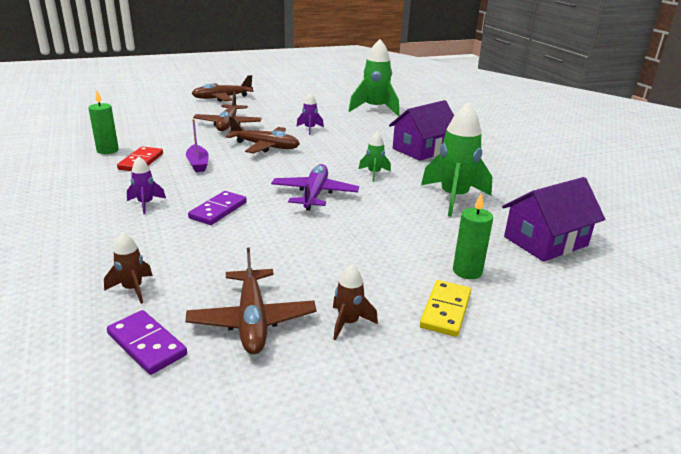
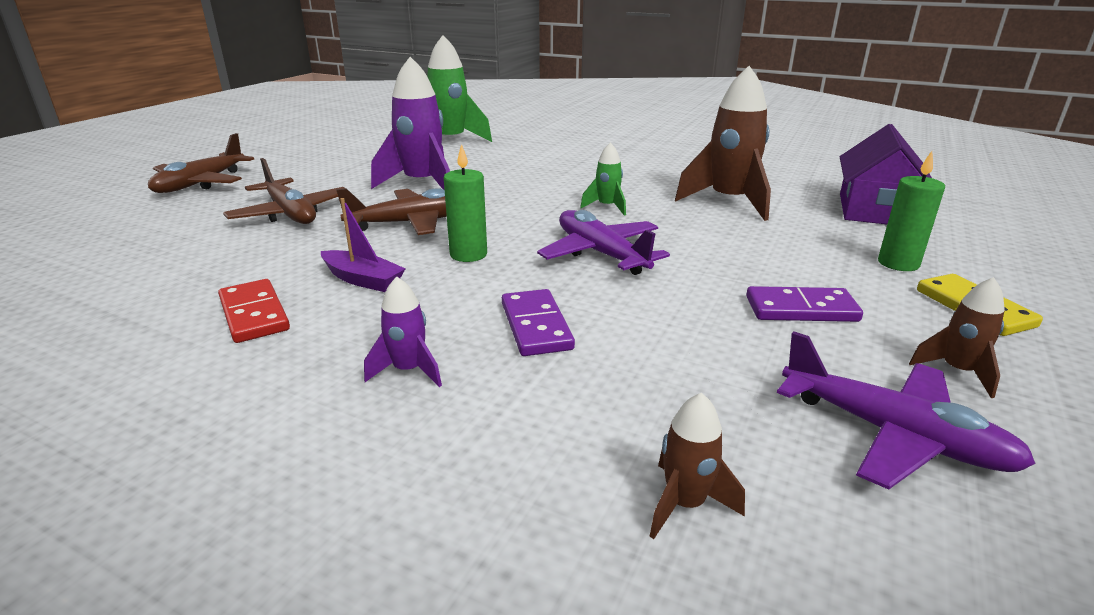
camera: 40 degrees left, 0 degrees up
(107, 150) = (142, 323): green candle -> green candle (468, 254)
(146, 344) = (890, 567): purple domino -> purple domino (801, 309)
(252, 320) = (893, 435): brown plane -> purple plane
(309, 129) = (422, 184): purple rocket -> purple rocket, size x2.02
(422, 149) = (594, 167): purple house -> none
(453, 198) = (729, 202): green rocket -> brown rocket

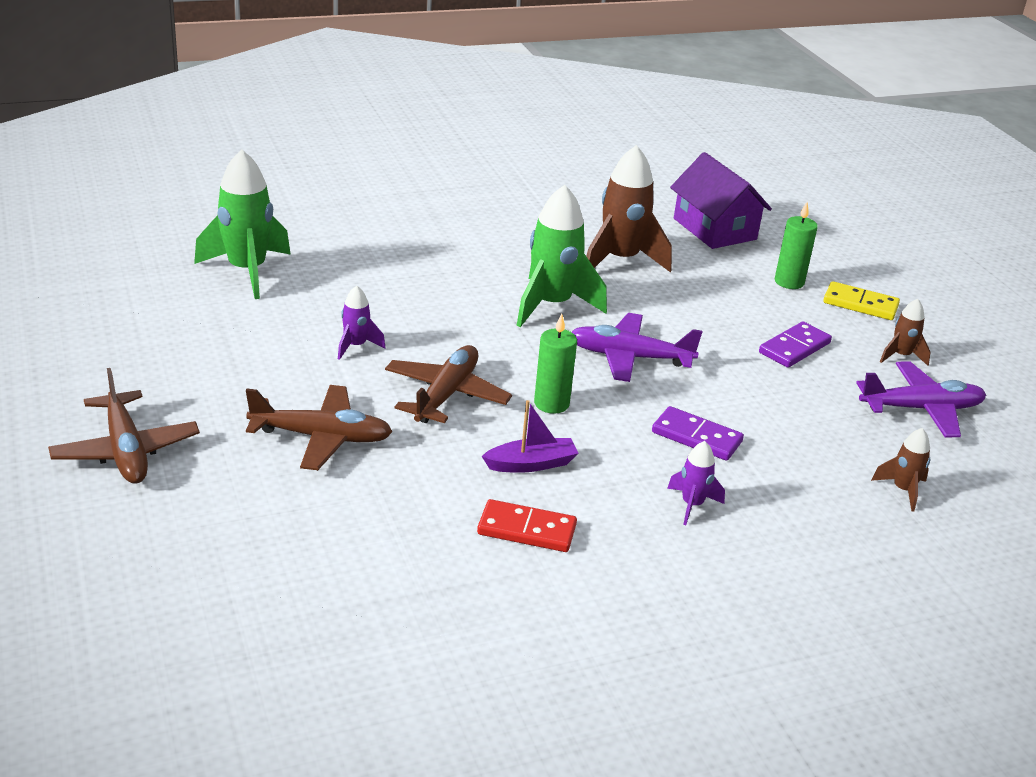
camera: 50 degrees left, 5 degrees up
(422, 184) = (356, 346): purple rocket -> purple rocket, size x0.49
(607, 207) = (552, 305): green rocket -> green rocket, size x2.02

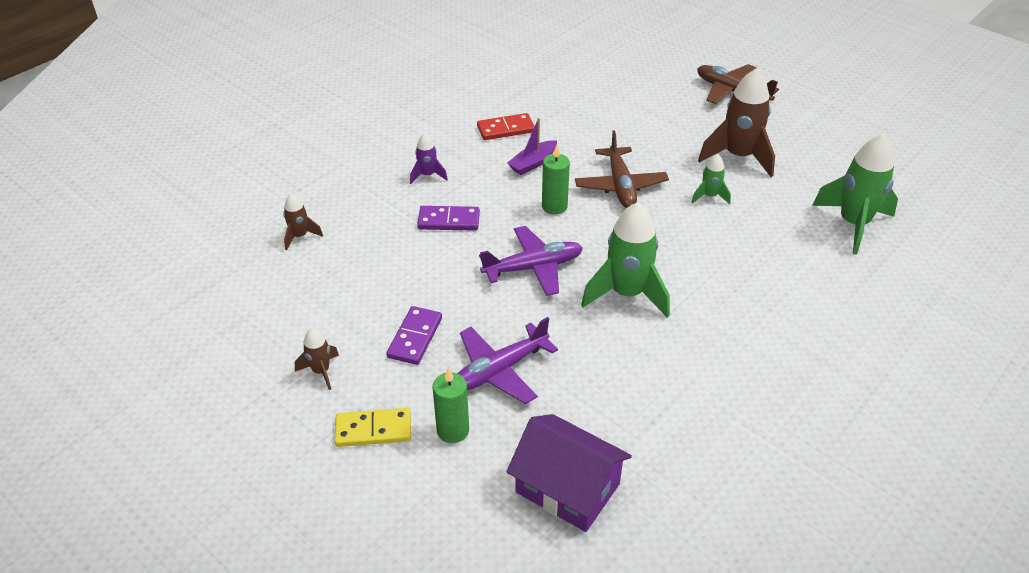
camera: 155 degrees right, 10 degrees up
(322, 437) = (654, 133): brown plane -> none
(356, 346) = (709, 196): purple rocket -> green rocket
(620, 260) = (619, 380): brown rocket -> brown rocket (738, 156)
(921, 409) = (295, 315): purple plane -> purple plane (499, 370)

